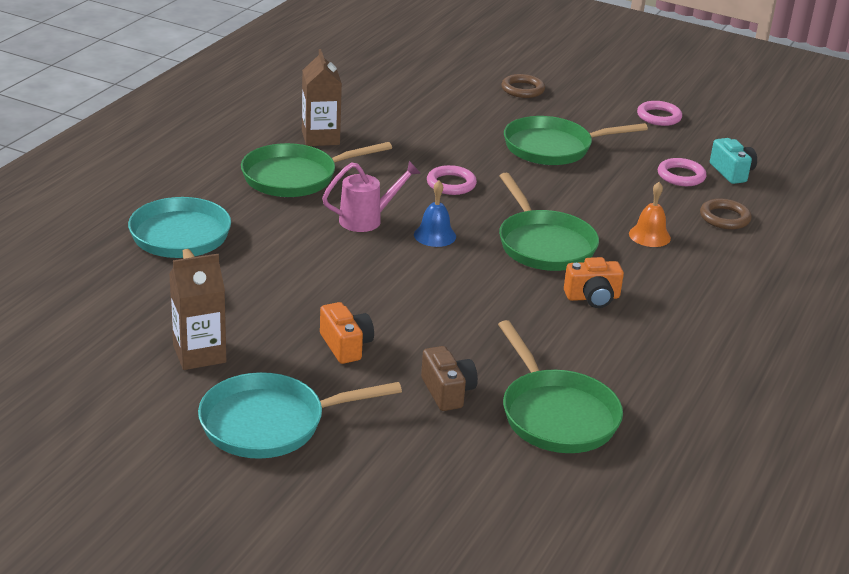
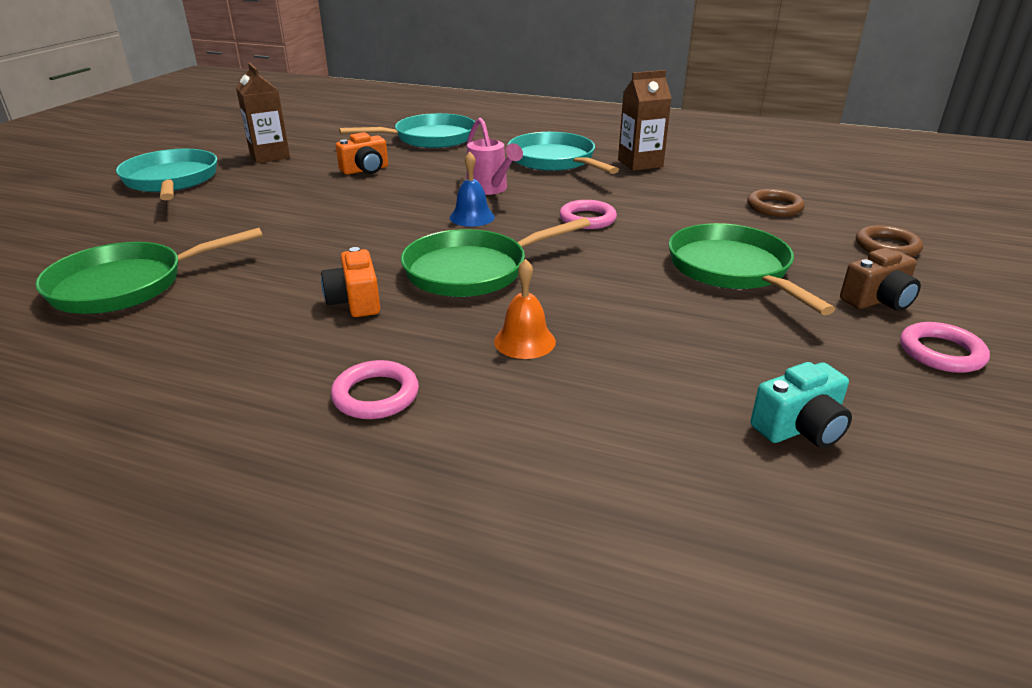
camera: 85 degrees right, 0 degrees up
(295, 177) = (555, 161): green pan -> turquoise pan
(346, 346) = (272, 195): orange camera -> orange camera (365, 170)
(447, 392) = (188, 235): brown camera -> brown camera (878, 300)
(681, 176) = (737, 371): pink ring -> pink ring (375, 395)
(724, 218) = (617, 413): brown ring -> brown ring (774, 207)

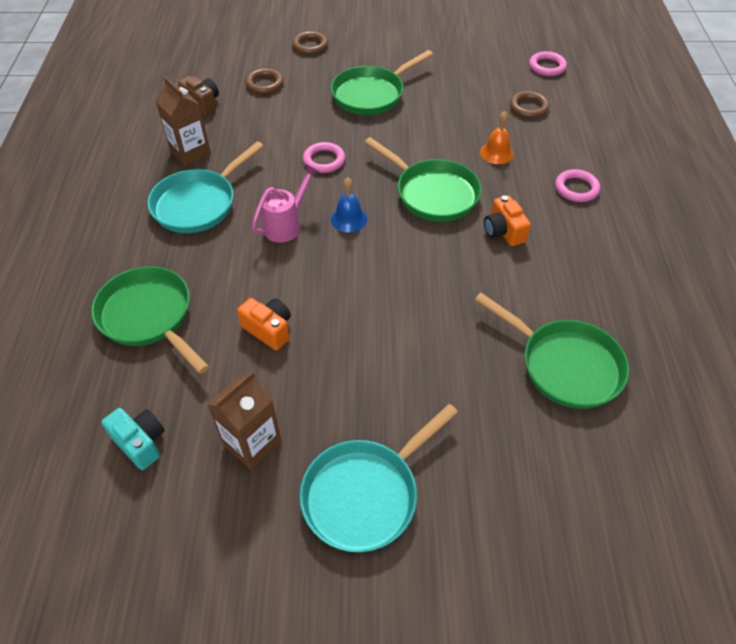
camera: 110 degrees left, 20 degrees up
(355, 301) = (503, 231): orange camera -> orange camera turned 105 degrees clockwise
(429, 138) = (149, 316): turquoise pan -> green pan
(645, 418) = (528, 107): none -> brown ring
(800, 428) = (505, 70): turquoise camera -> turquoise camera (140, 442)
(878, 300) = (380, 50): brown camera -> brown camera (202, 103)
(941, 352) = (421, 37): pink ring -> pink ring (547, 67)

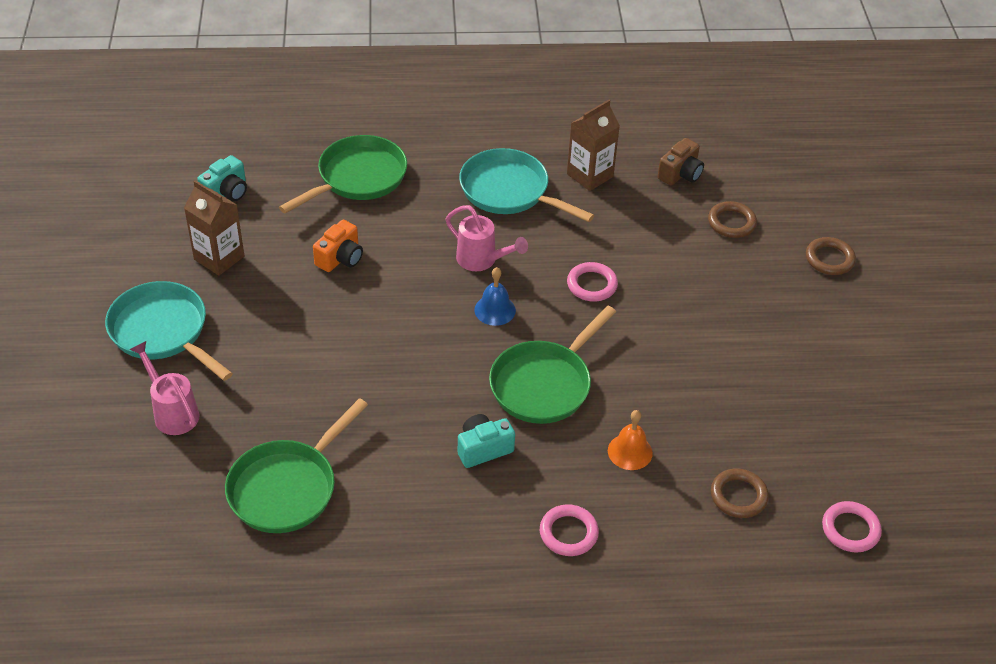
camera: 85 degrees right, 5 degrees down
(371, 94) = (732, 324): green pan -> none
(483, 472) = (172, 412): none -> pink watering can
(503, 231) = (483, 449): orange camera -> turquoise camera

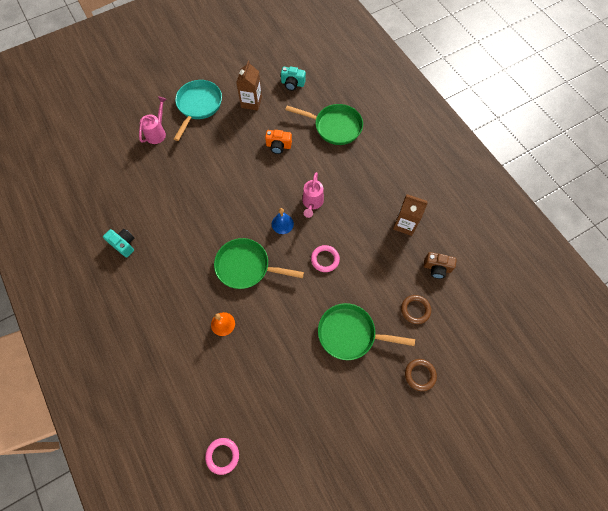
camera: 65 degrees right, 20 degrees up
(287, 487) = (137, 193): green pan -> green pan (350, 333)
(483, 449) = (193, 258): turquoise camera -> turquoise camera (123, 244)
(509, 191) = (368, 193): turquoise pan -> none
(568, 533) = (161, 317): pink ring -> none
(738, 496) = (218, 388): brown ring -> none

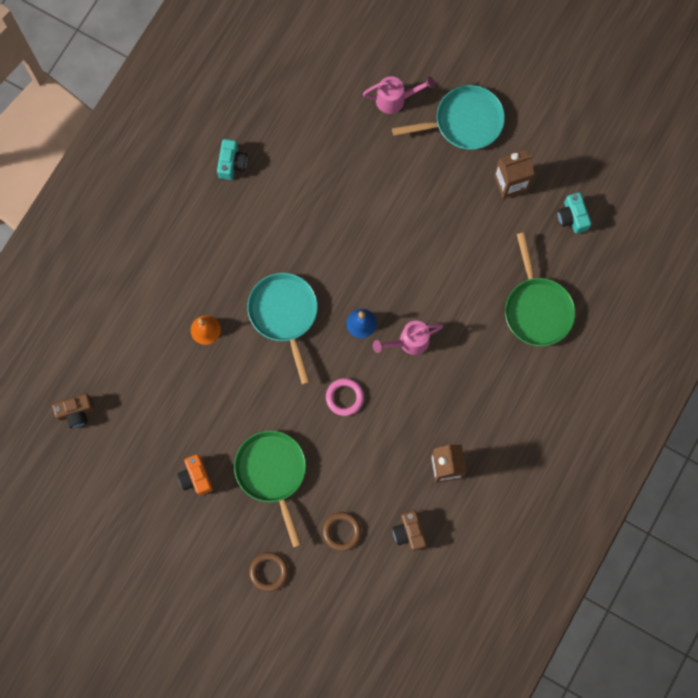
camera: 60 degrees right, 10 degrees up
(222, 455) = (76, 412): pink ring -> brown camera
(246, 266) = (284, 314): green pan -> turquoise pan
(278, 146) = (465, 256): orange camera -> orange camera (196, 477)

